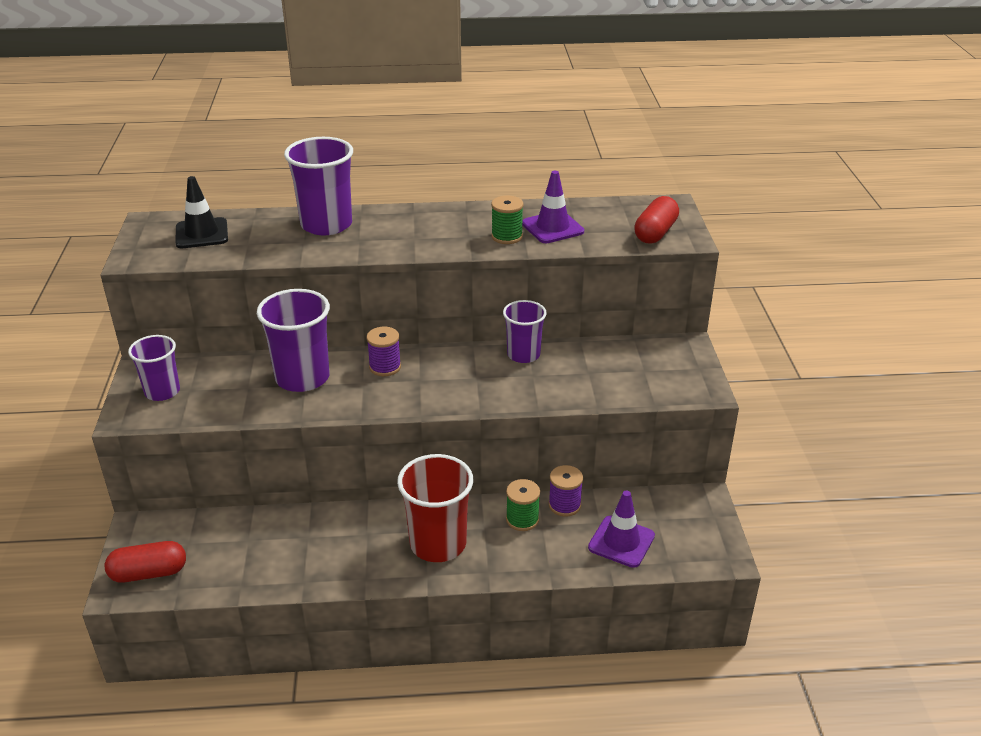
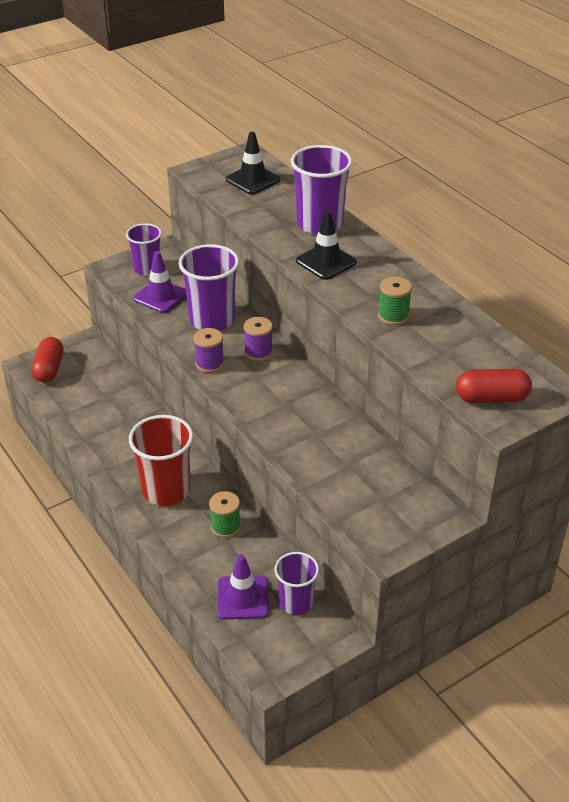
camera: 60 degrees right, 5 degrees up
(149, 573) = (49, 369): red capsule -> red capsule turned 45 degrees clockwise
(390, 241) = (326, 262): none -> black traffic cone
(523, 355) = (340, 418): purple cup -> purple cup (296, 602)
(552, 228) = (435, 335): purple traffic cone -> purple traffic cone (161, 296)
(564, 505) = (260, 546): purple spool -> purple spool (209, 363)

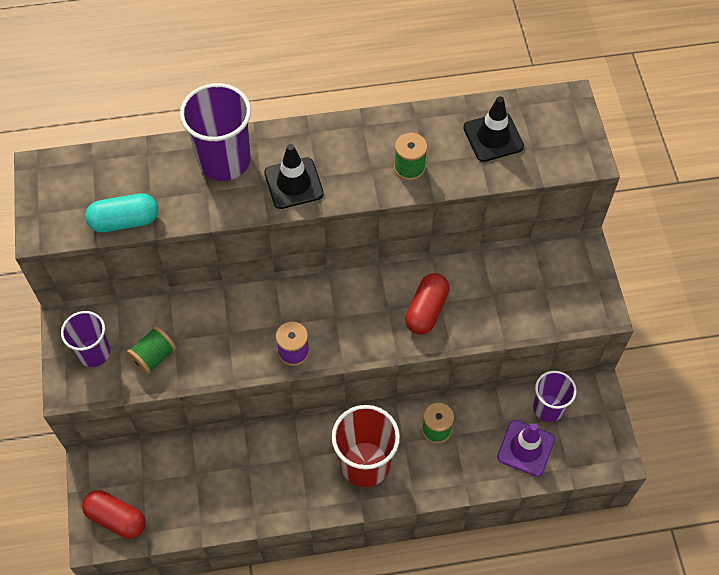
camera: 65 degrees left, 20 degrees up
(161, 296) = (154, 356): purple traffic cone -> green spool
(212, 319) = (223, 323): purple cup -> none
(230, 199) = (125, 221): none -> turquoise capsule
(253, 180) = (100, 185): black traffic cone -> black traffic cone (493, 137)
(258, 352) = (299, 302): purple spool -> none
(491, 398) = (556, 151): red capsule -> red capsule (426, 310)

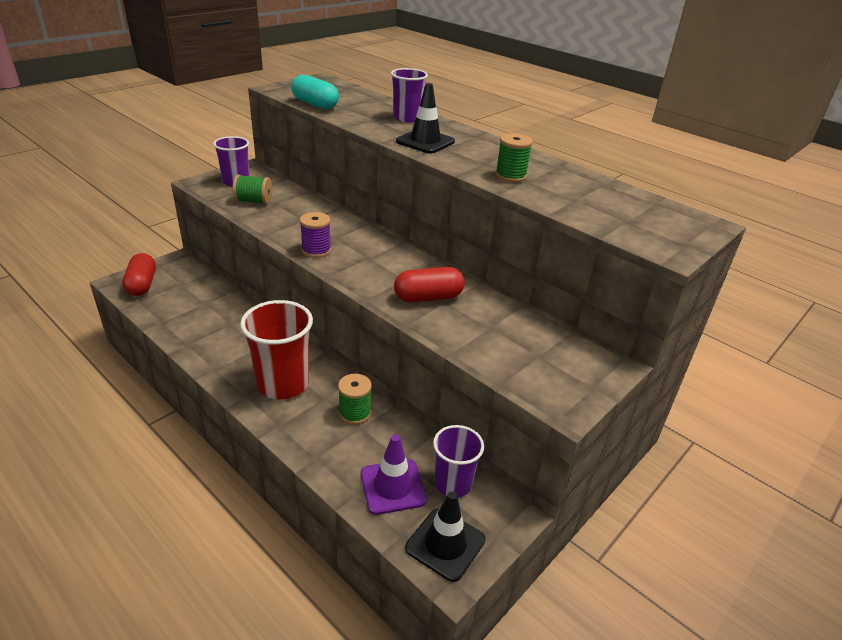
camera: 50 degrees right, 25 degrees down
(224, 161) = (407, 118): purple cup -> purple cup, size x0.63
(493, 137) = (602, 200): black traffic cone -> black traffic cone (445, 544)

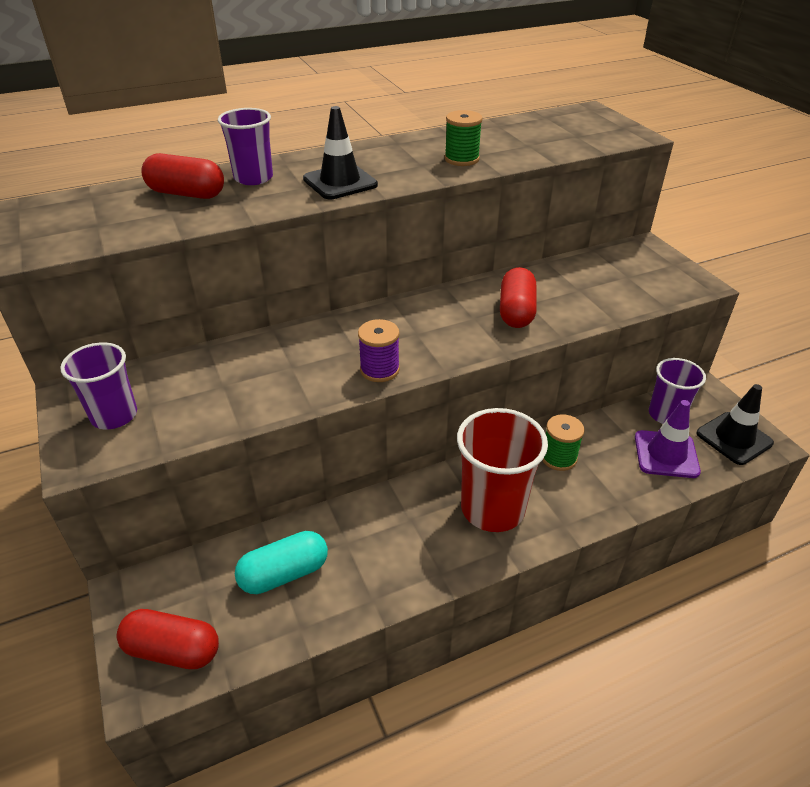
camera: 65 degrees left, 5 degrees up
(254, 201) = (199, 405): green spool -> none
(315, 104) = (139, 230): turquoise capsule -> turquoise capsule (284, 573)
(369, 106) = (186, 194): none -> red capsule

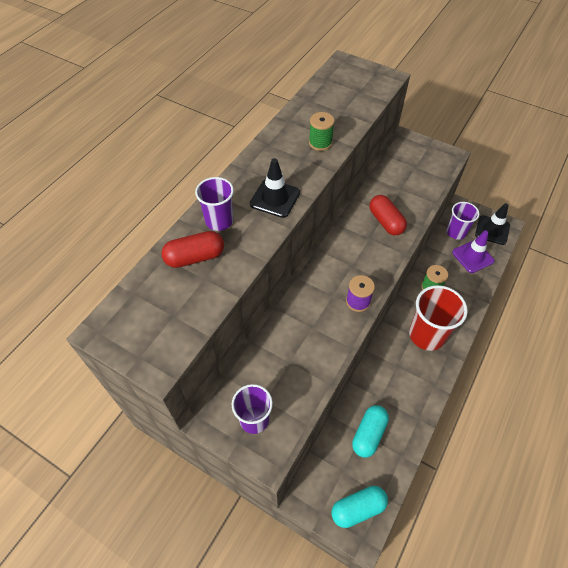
camera: 35 degrees left, 15 degrees up
(173, 650) = (358, 508): red capsule -> turquoise capsule

